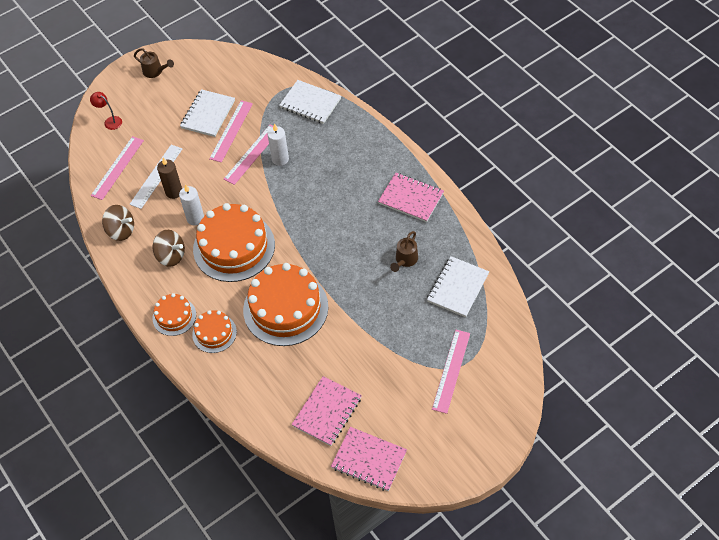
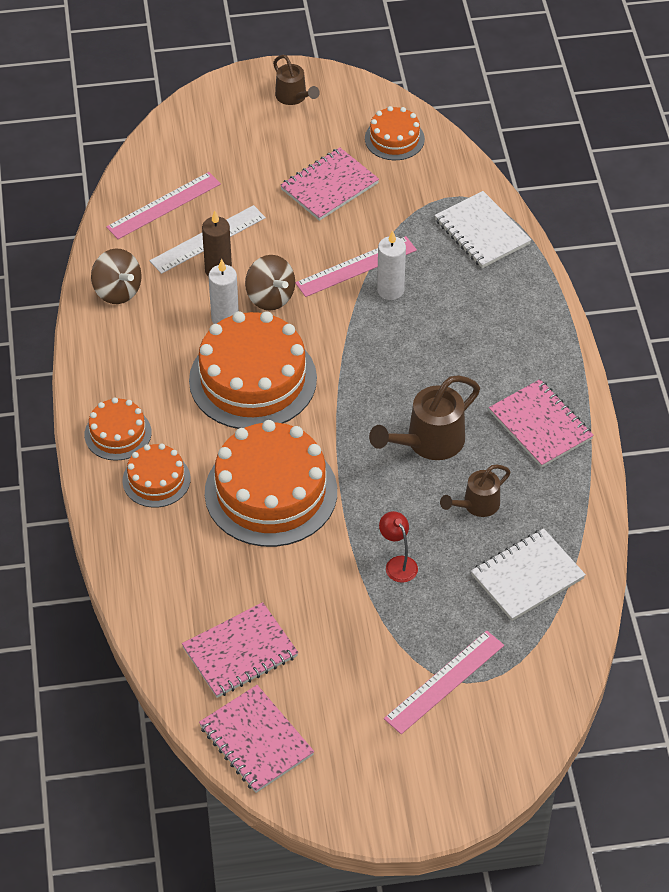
camera: 25 degrees right, 5 degrees down
(110, 121) = (192, 139): red lamp -> red lamp (398, 564)
(171, 256) = (162, 353): brown spinning top -> brown spinning top (270, 297)
(208, 114) = (329, 186): white notebook -> pink notebook
(228, 71) = (394, 139): none -> orange cake
(231, 131) = (347, 222): pink ruler -> none
(356, 237) = (428, 442): none -> brown watering can

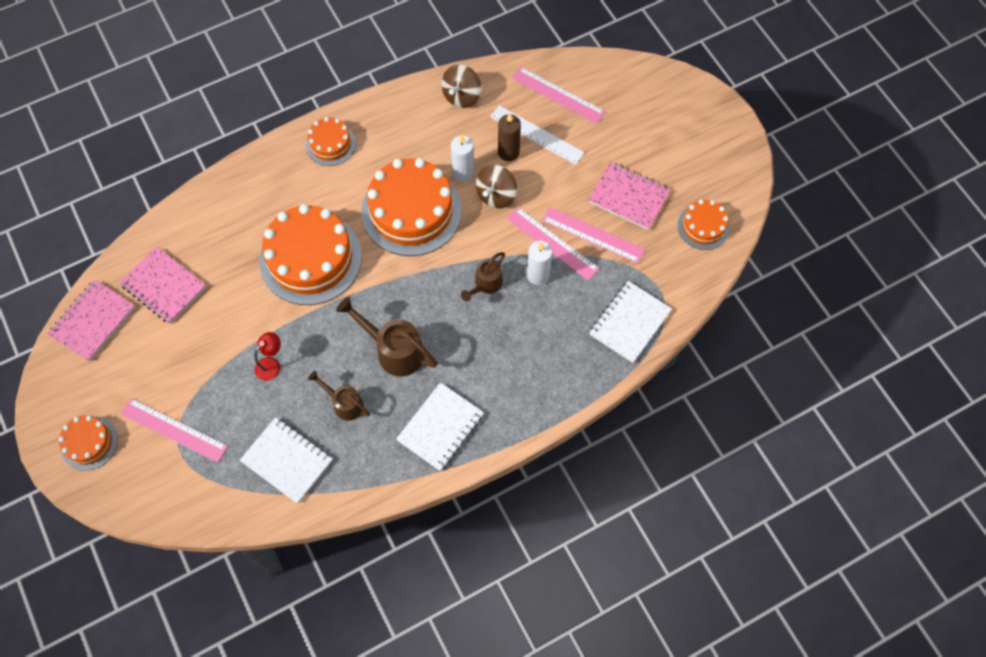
camera: 70 degrees right, 15 degrees up
(156, 480) = (297, 182): orange cake -> orange cake (89, 443)
(293, 97) = (714, 140): brown watering can -> brown watering can (485, 284)
(362, 230) = (593, 235): none -> pink ruler
(540, 425) = (440, 427): pink notebook -> white notebook

